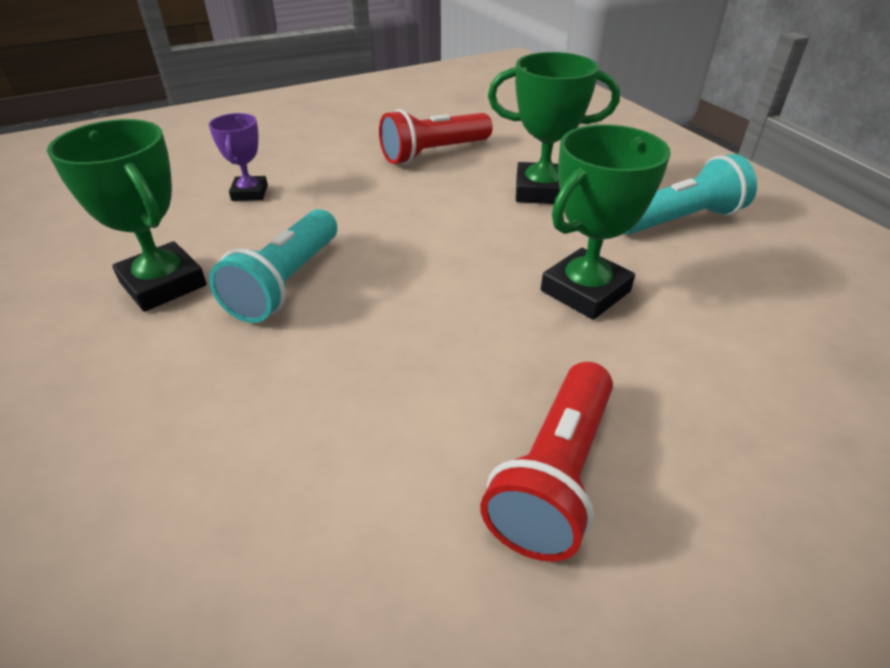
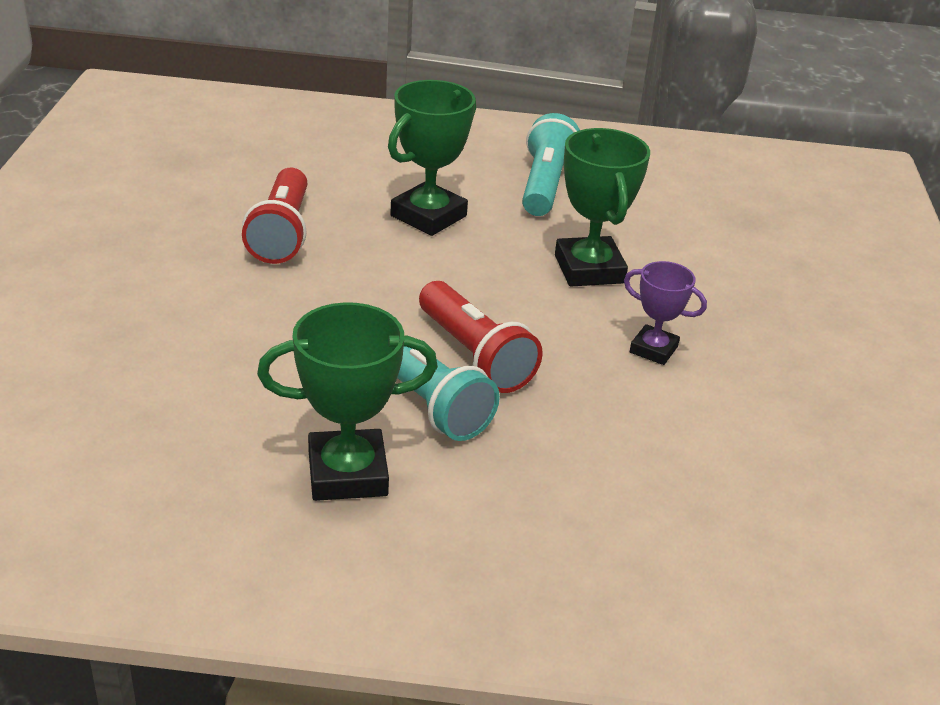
camera: 60 degrees left, 5 degrees down
(250, 193) = (218, 369): purple trophy -> purple trophy (653, 349)
(555, 475) = (749, 369): red flashlight -> red flashlight (475, 355)

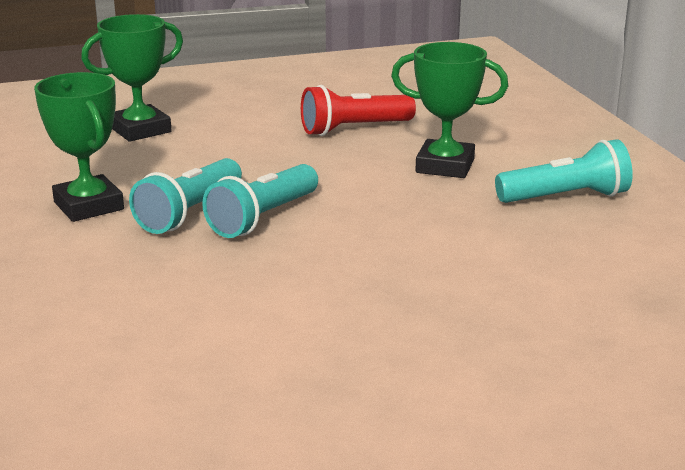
camera: 70 degrees right, 10 degrees down
(475, 355) = (263, 218): red flashlight -> turquoise flashlight
(589, 269) = (444, 238): green trophy -> green trophy (140, 130)
(653, 349) = (345, 285): purple trophy -> none

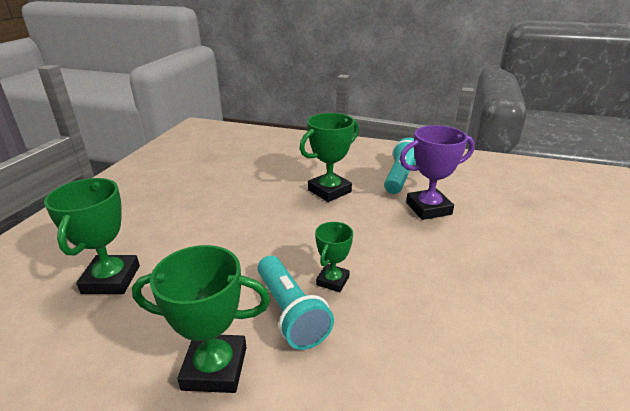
camera: 55 degrees left, 5 degrees up
(263, 218) = (333, 281): turquoise flashlight -> green trophy
(354, 129) = (244, 196): red flashlight -> none
(504, 234) = (428, 208): none -> purple trophy

